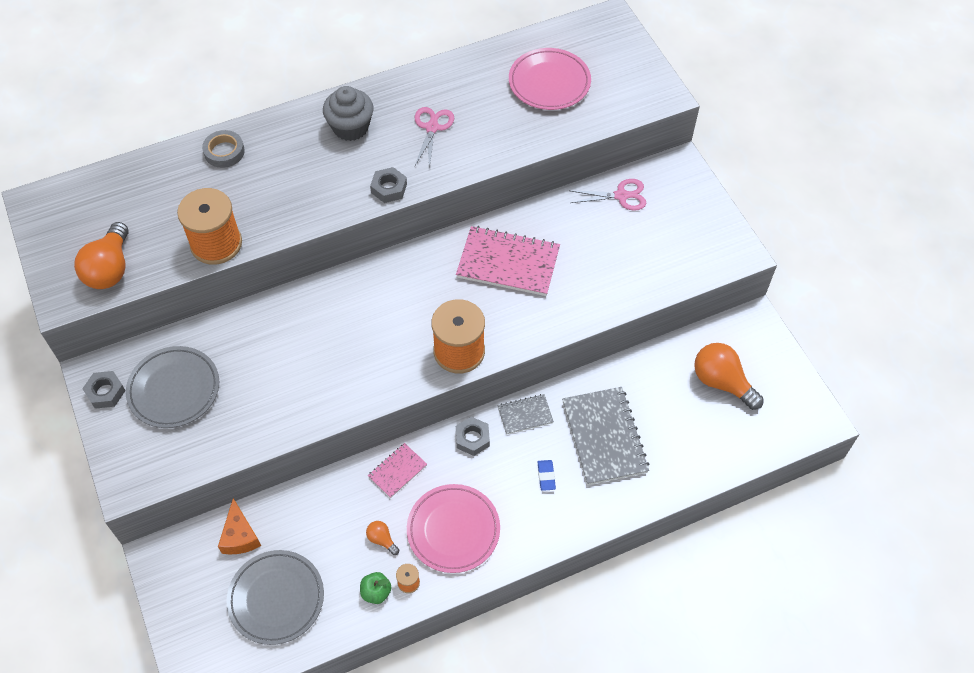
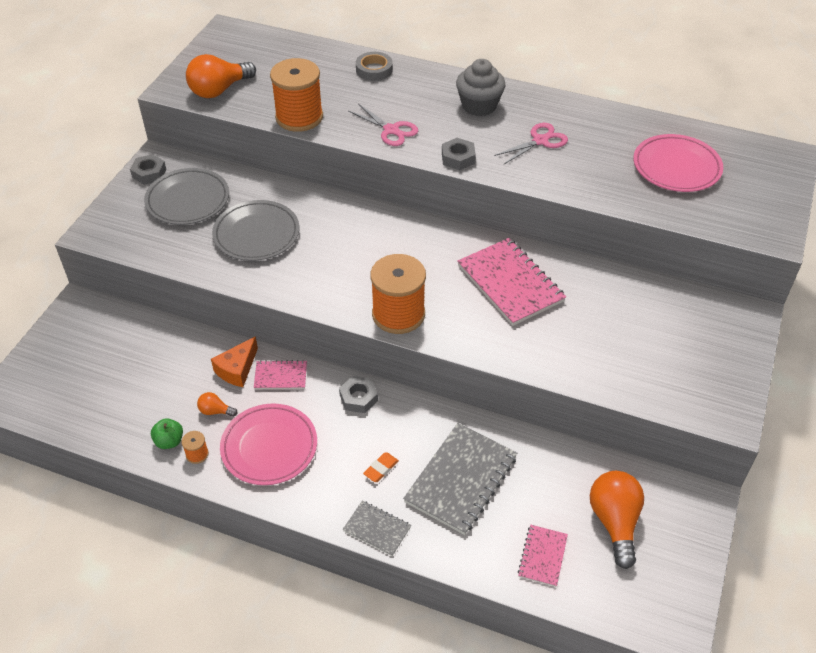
camera: 45 degrees right, 10 degrees down
(240, 536) = (136, 333): orange cheese -> orange cheese (237, 369)
(276, 598) = (107, 389): grey plate -> grey plate (256, 234)
(382, 539) = (215, 411): orange light bulb -> orange light bulb turned 75 degrees counterclockwise
(525, 415) = (417, 413): grey notebook -> grey notebook (377, 529)
(546, 476) = (381, 469): blue eraser -> orange eraser
(621, 196) = (665, 301): pink scissors -> pink scissors (391, 130)
(705, 443) = (542, 556): none -> pink notebook

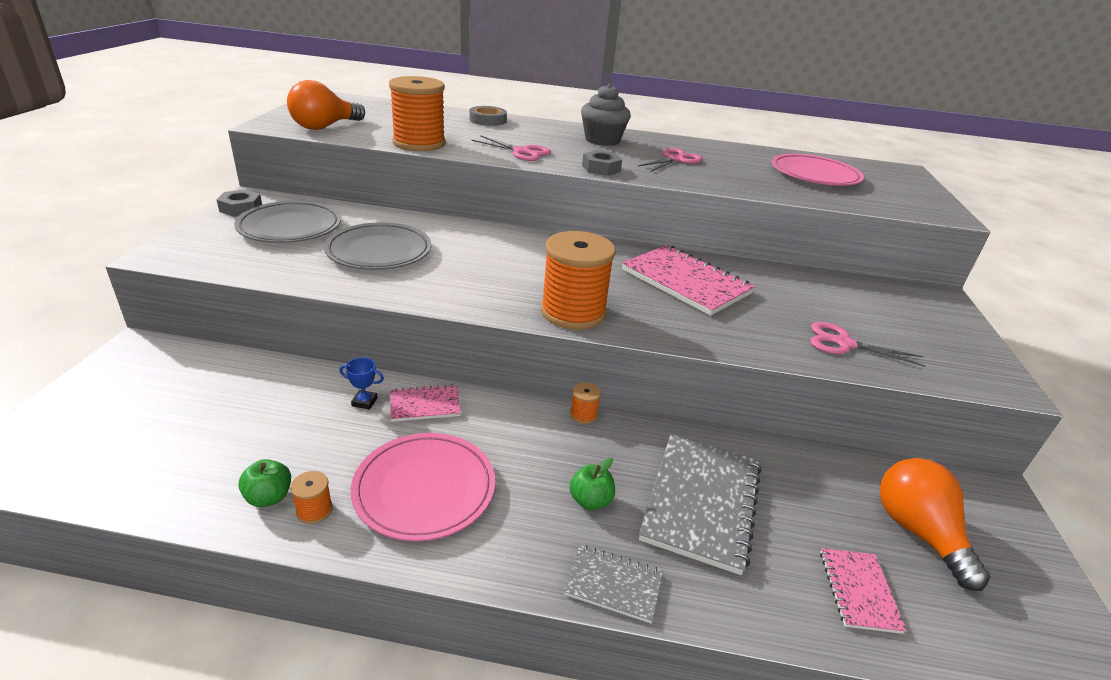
camera: 15 degrees left, 15 degrees down
(215, 411) = (338, 452): orange light bulb -> none
(237, 369) = (364, 402): orange cheese -> blue trophy
(358, 398) = (533, 420): grey nut -> none
(381, 469) = (590, 500): orange eraser -> green apple
(399, 396) = (583, 415): none -> orange spool
(615, 364) = (844, 344): none -> pink scissors

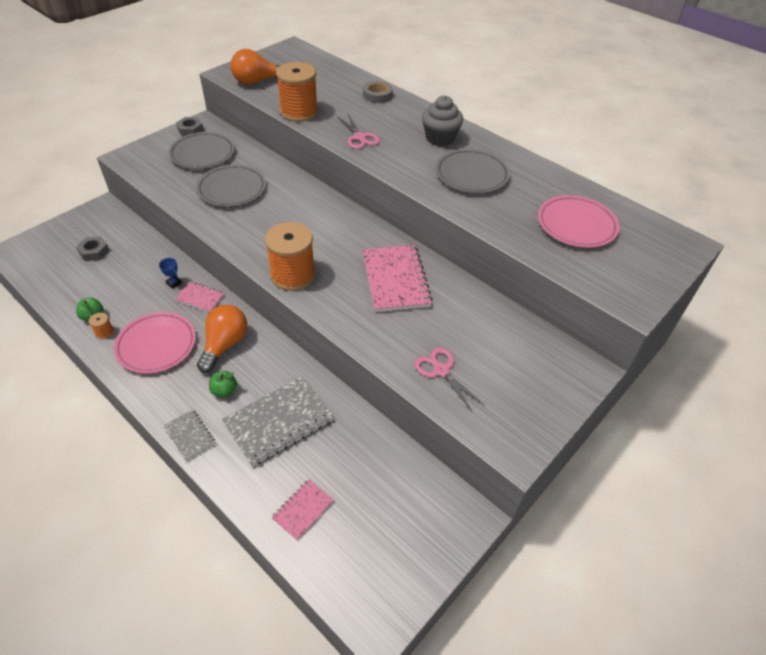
camera: 35 degrees right, 15 degrees up
(583, 415) = (274, 341): orange spool -> none
(601, 168) = (396, 169): grey nut -> grey nut (94, 252)
(675, 159) = (471, 175): pink scissors -> grey plate
(918, 532) = (381, 505): orange light bulb -> orange light bulb (224, 345)

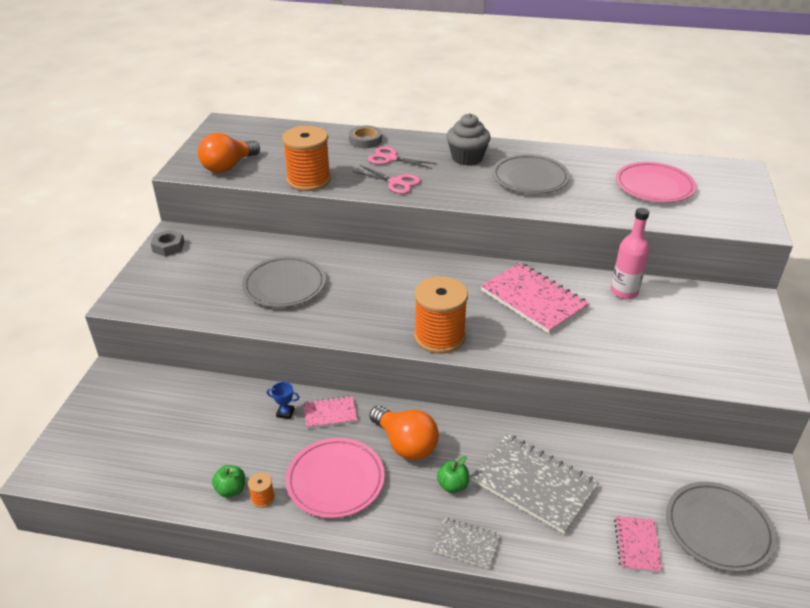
camera: 30 degrees left, 10 degrees down
(94, 252) = (154, 425): grey nut -> none
(202, 154) = (211, 264): grey plate -> grey plate (718, 529)
(224, 345) = (405, 444): orange light bulb -> orange light bulb turned 150 degrees clockwise
(279, 422) = (533, 484): grey notebook -> grey notebook turned 75 degrees counterclockwise
(441, 371) = (654, 354): pink scissors -> pink scissors (391, 158)
(478, 308) = (624, 292): none -> pink bottle

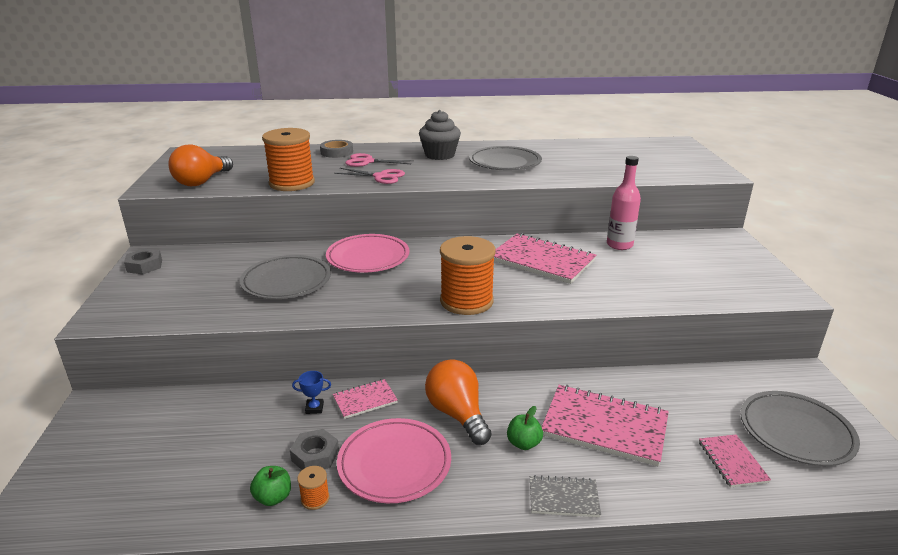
camera: 15 degrees left, 10 degrees down
(273, 459) = (315, 456): none -> grey nut
(405, 444) = (457, 414): orange light bulb -> orange light bulb turned 150 degrees counterclockwise
(533, 484) = (604, 426): grey notebook -> pink notebook
(654, 186) = (615, 158): pink plate -> pink plate (368, 257)

